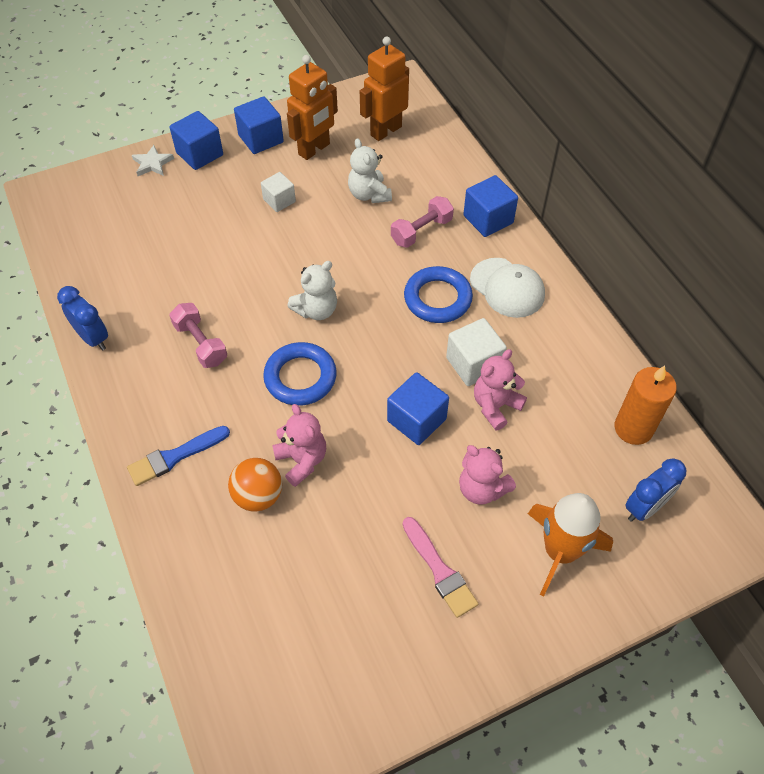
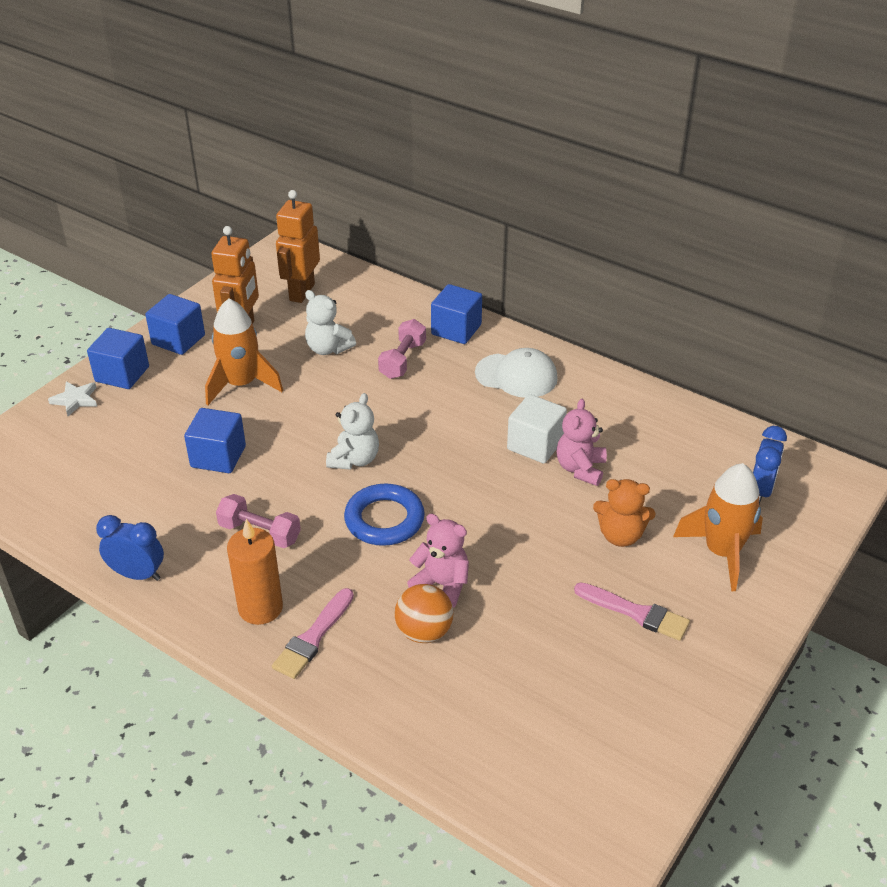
camera: 30 degrees left, 15 degrees down
(175, 457) = (313, 637): blue brush -> pink brush
(279, 201) = (241, 384): white cube -> orange rocket
(416, 420) = (521, 508): blue cube -> blue cube (218, 456)
(437, 298) = (461, 407): blue ring -> none
(482, 489) = (620, 535): pink teddy bear -> orange teddy bear
(633, 428) = (705, 438): orange candle -> orange candle (260, 608)

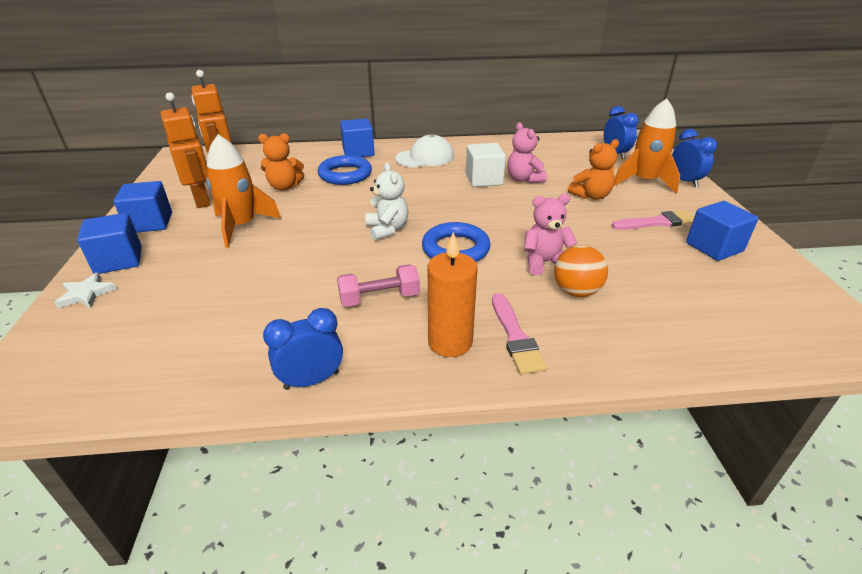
camera: 40 degrees left, 5 degrees down
(218, 456) = (279, 271): blue cube -> blue cube (714, 247)
(328, 348) = (284, 187): white teddy bear -> orange teddy bear
(402, 360) = (345, 174): pink dumbbell -> blue ring
(777, 582) = (685, 181): none -> blue clock

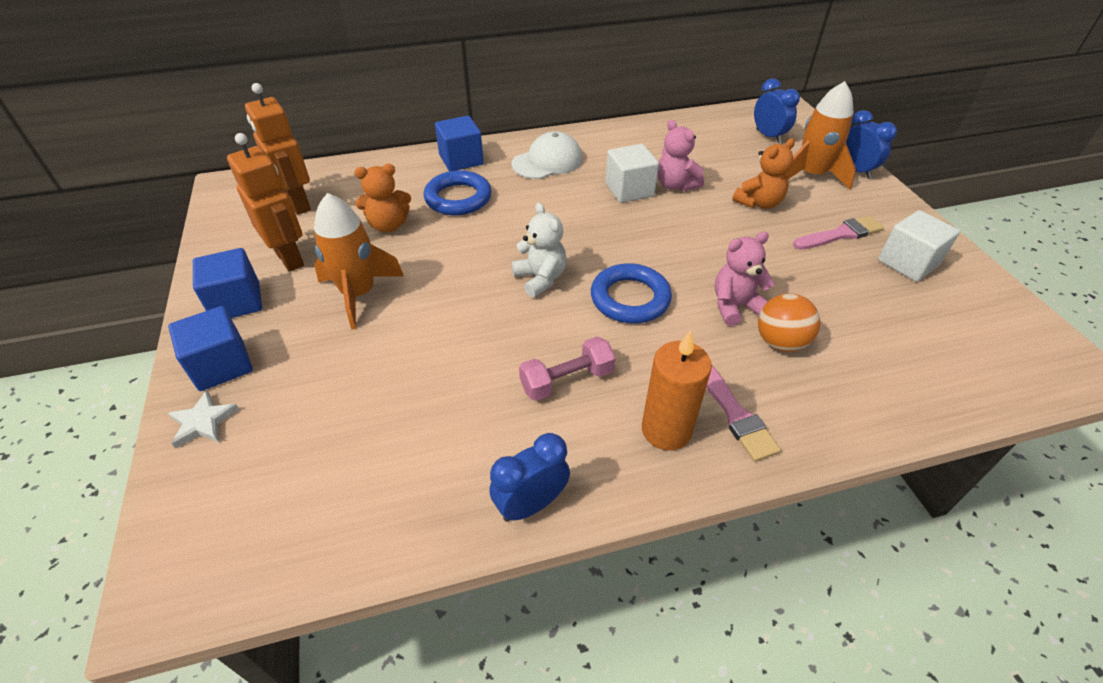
camera: 10 degrees left, 10 degrees up
(714, 247) = (908, 263): blue cube -> white cube

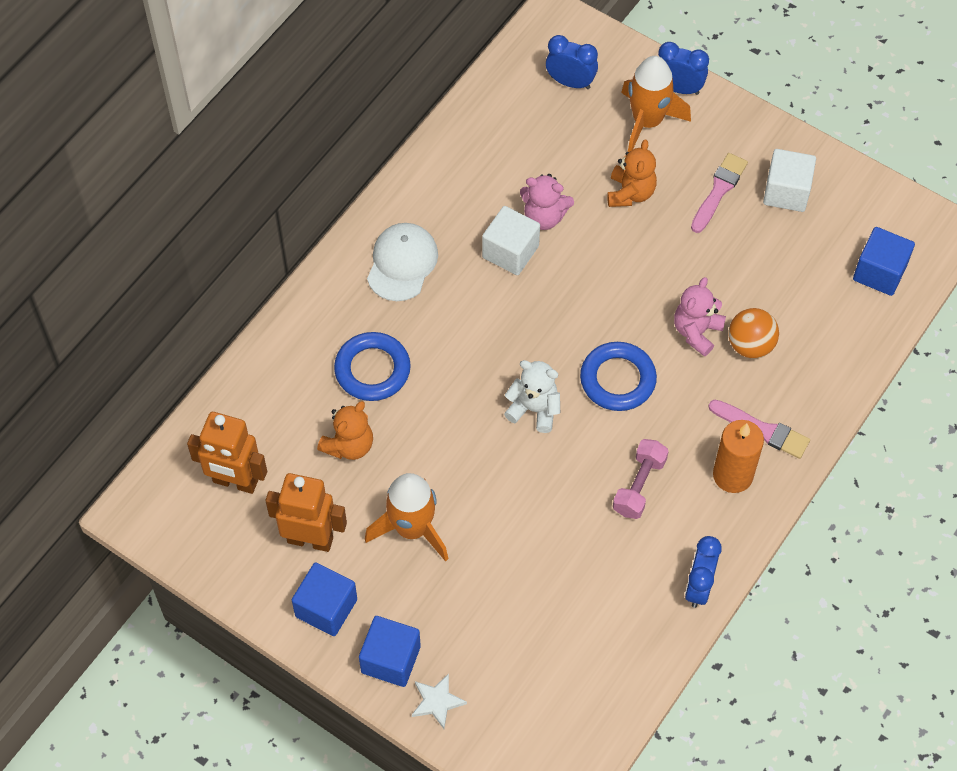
camera: 40 degrees left, 15 degrees up
(461, 160) = (318, 318): blue cube -> blue cube (879, 272)

